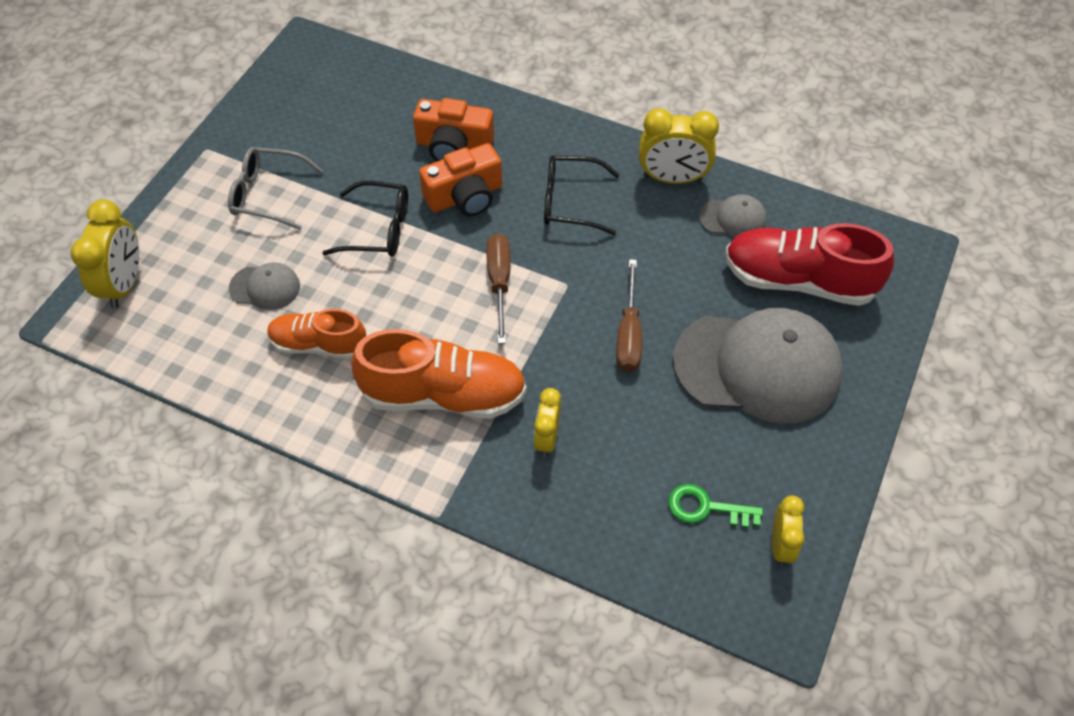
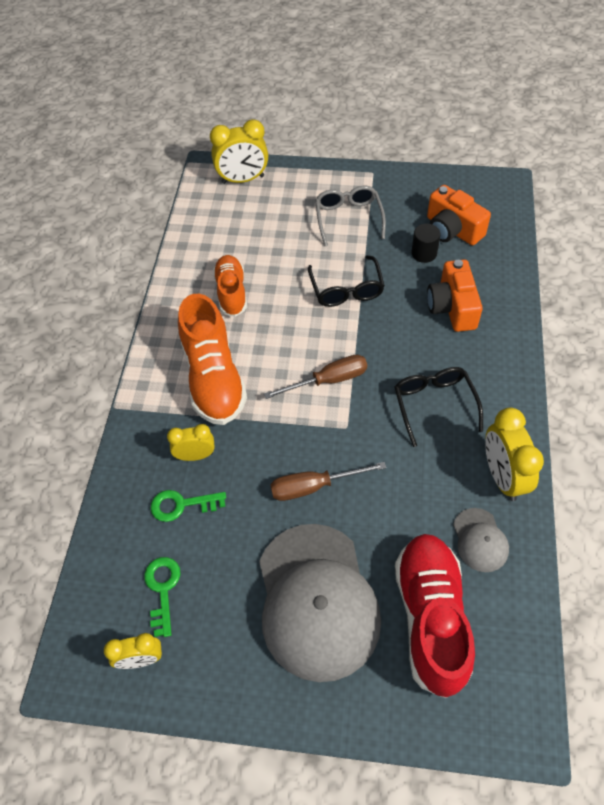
camera: 75 degrees right, 0 degrees up
(265, 287) = (268, 247): grey cap -> none
(365, 144) = (424, 253): none -> black cylinder
(465, 196) = (404, 331): orange camera -> orange camera (452, 229)
(607, 466) = (182, 505): none -> green key

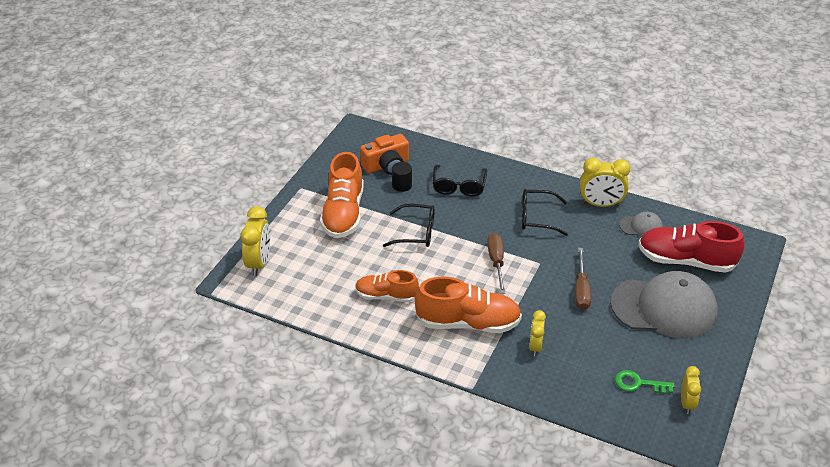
camera: 75 degrees left, 15 degrees down
(182, 505) = (575, 361): green key -> none
(348, 218) = (343, 213): grey glasses -> orange shoe
(452, 307) = (459, 186): orange camera -> black glasses

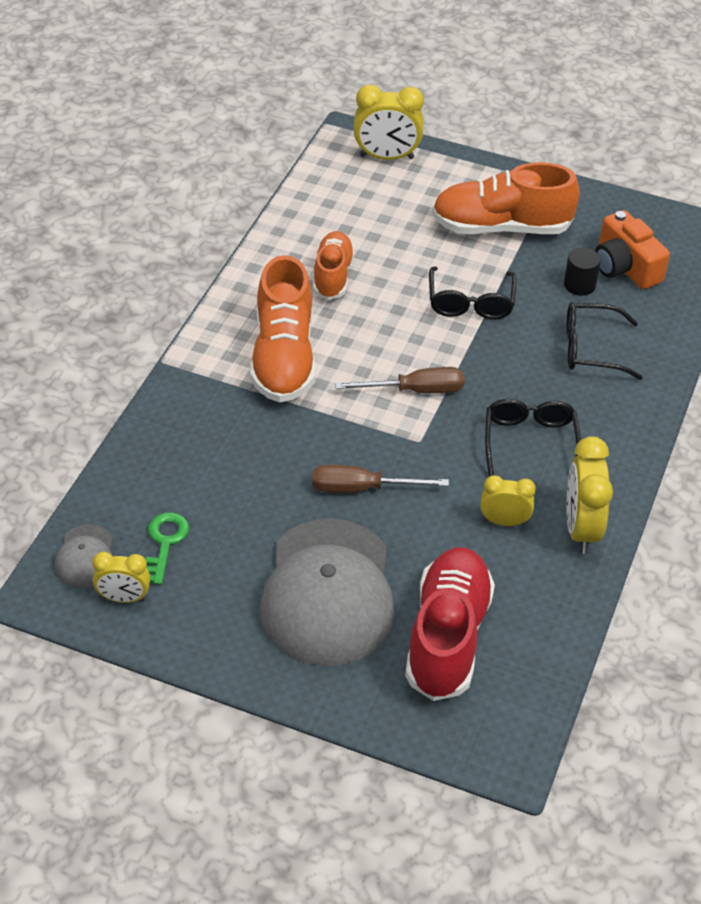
camera: 85 degrees right, 5 degrees up
(535, 346) = (239, 429): yellow clock -> yellow clock (504, 522)
(641, 226) = (530, 581): grey cap -> grey cap (85, 556)

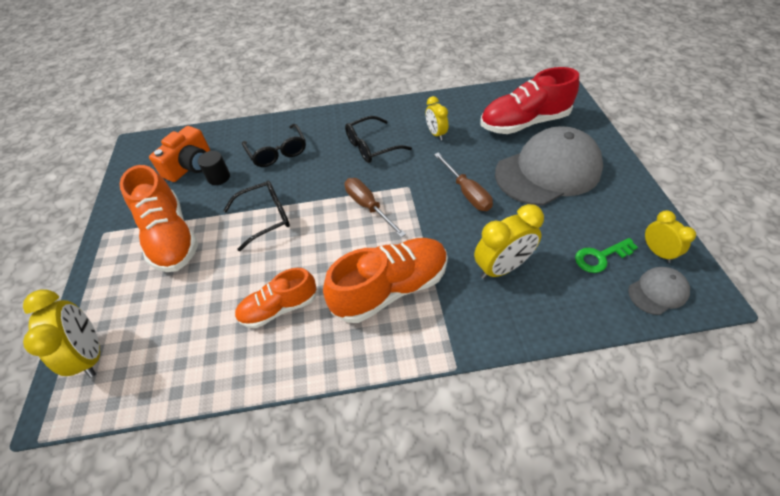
camera: 115 degrees left, 5 degrees up
(581, 529) = (415, 110): yellow clock -> yellow clock (502, 268)

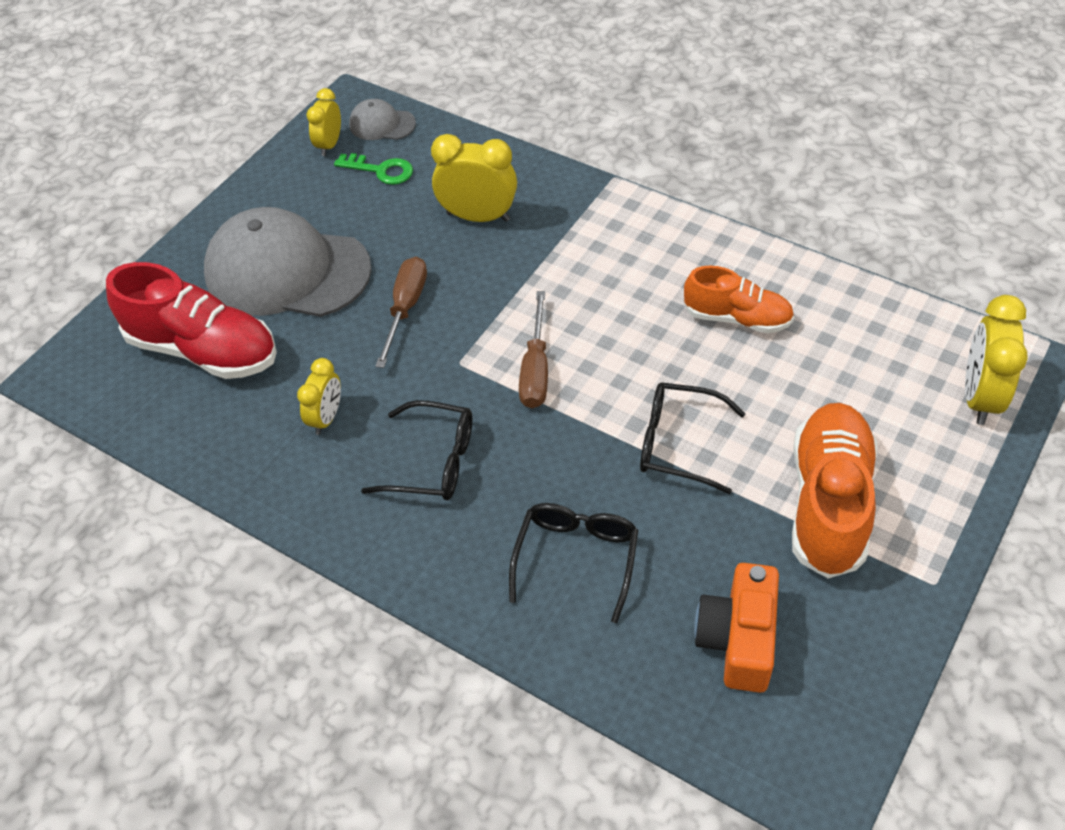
camera: 140 degrees left, 0 degrees up
(190, 165) = (738, 639): orange camera -> orange camera turned 60 degrees counterclockwise
(219, 177) = (703, 572): black cylinder -> none
(390, 288) = (605, 265): orange shoe -> none

